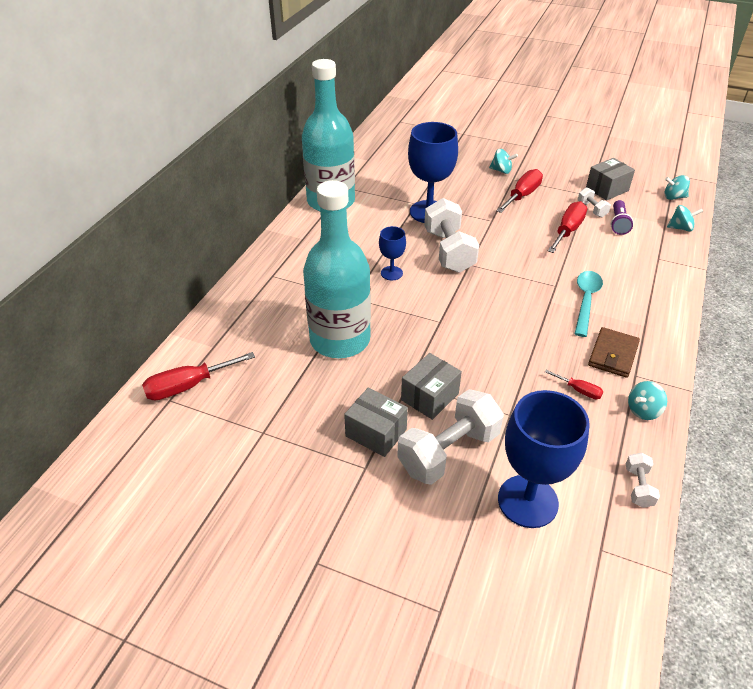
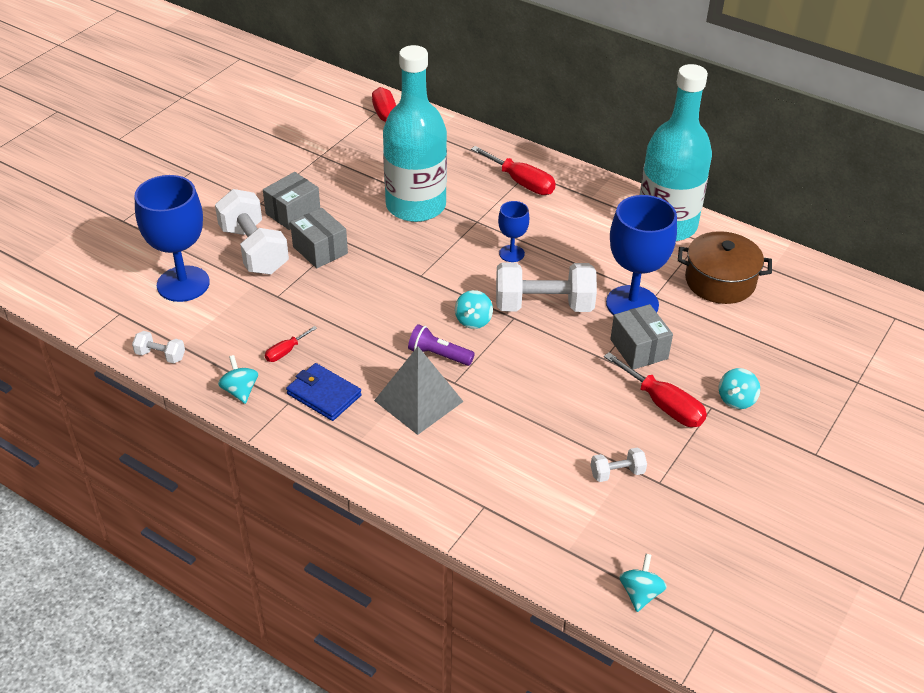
camera: 100 degrees right, 0 degrees up
(389, 178) = (720, 281): none -> brown pot
(567, 230) = (567, 429): red screwdriver -> red screwdriver (521, 182)
(586, 301) = (418, 401): turquoise spoon -> grey pyramid
(607, 189) = (672, 511): grey box -> grey box (639, 349)
(613, 355) = (324, 394): brown wallet -> blue wallet
(618, 223) = (575, 491): purple flashlight -> purple flashlight (438, 355)
(680, 228) = (551, 565): turquoise spinning top -> turquoise spinning top (473, 321)

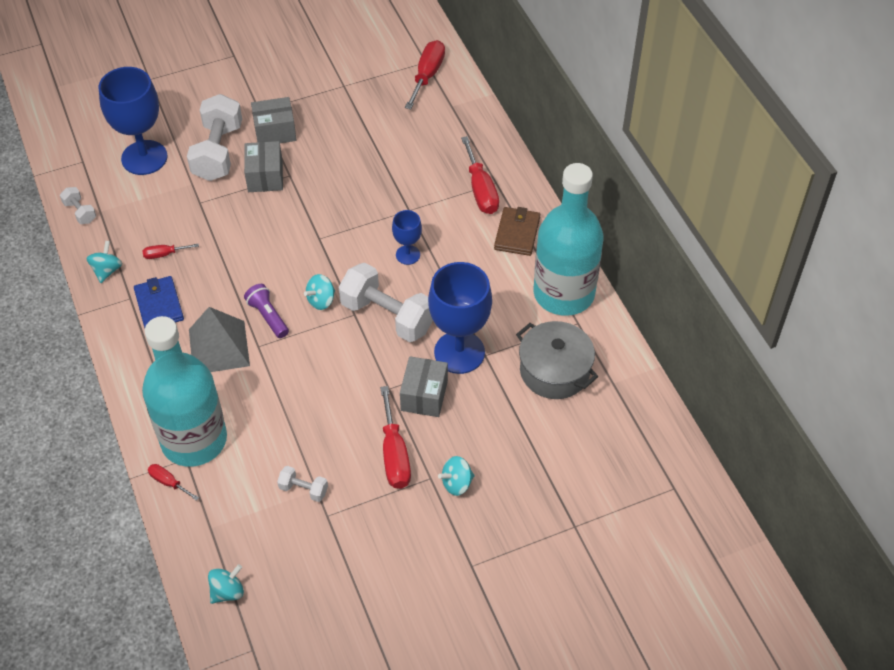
camera: 35 degrees right, 10 degrees up
(416, 206) = (374, 171): turquoise bottle -> turquoise bottle (194, 440)
(488, 535) = (168, 482): none -> red screwdriver
(584, 200) = (517, 233): none -> brown wallet
(720, 281) = (554, 371): brown pot -> grey pot

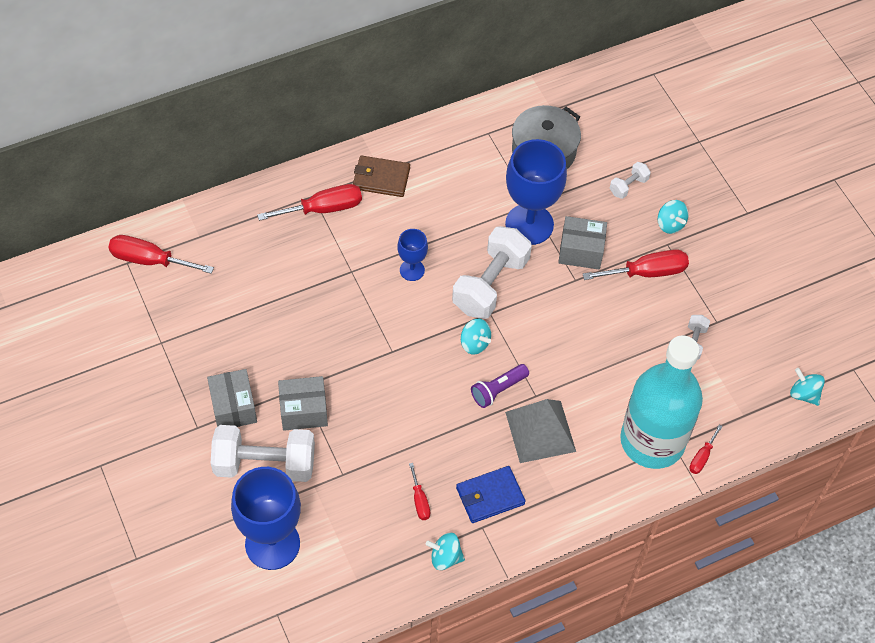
camera: 95 degrees left, 5 degrees up
(80, 212) = (359, 602): white dumbbell -> white dumbbell (628, 186)
(564, 293) = (454, 142): turquoise bottle -> none

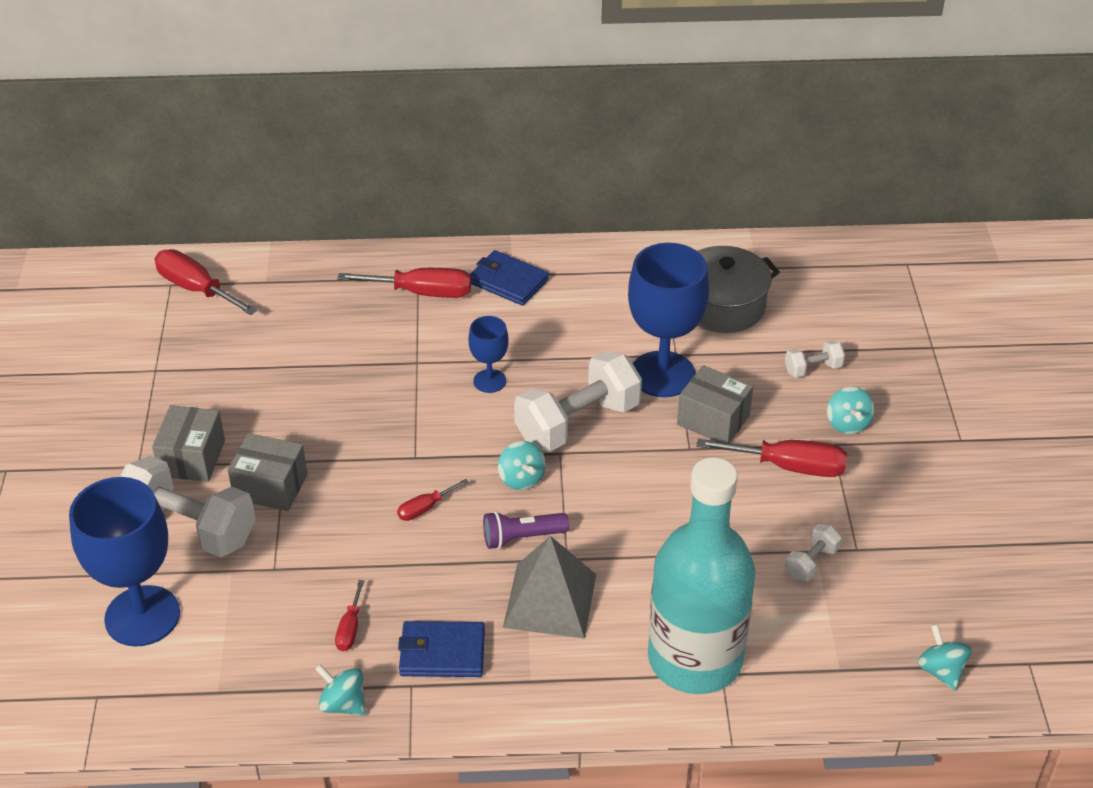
camera: 25 degrees right, 15 degrees down
(381, 178) = (508, 281): brown wallet -> blue wallet
(702, 457) = (754, 701): red screwdriver -> red screwdriver (425, 508)

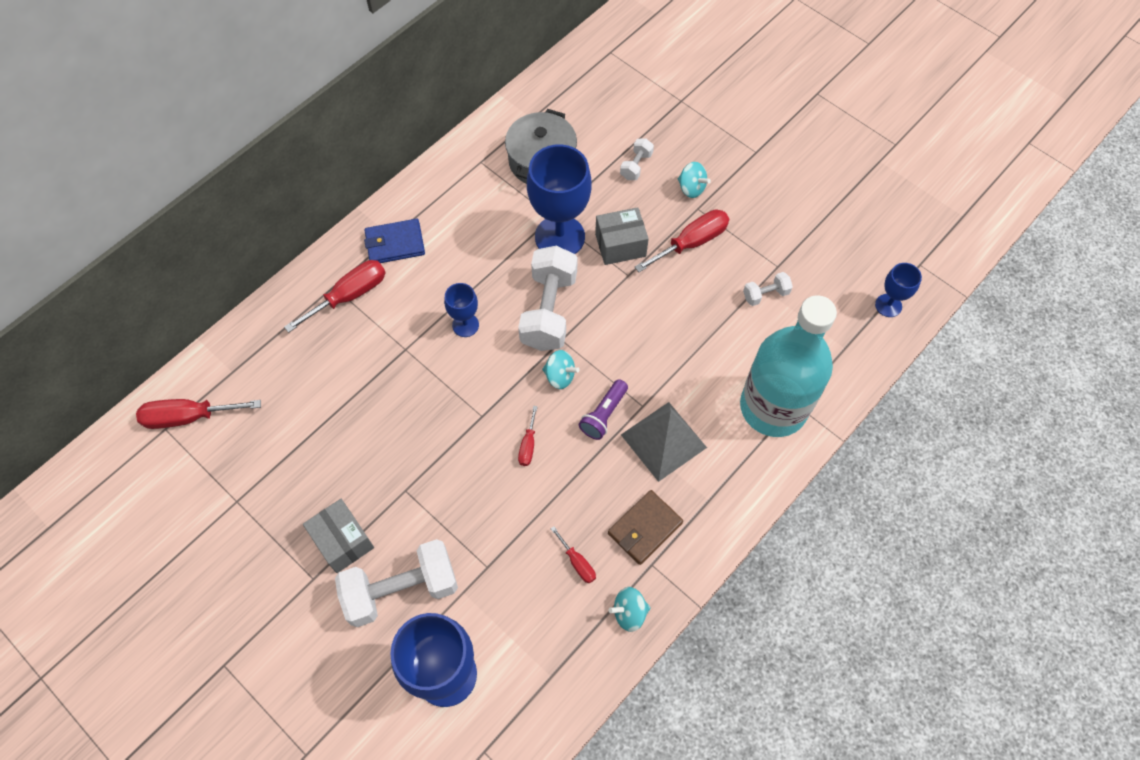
camera: 45 degrees left, 20 degrees up
(270, 487) = (418, 515): grey box -> none
(442, 653) = (645, 528): blue wallet -> brown wallet
(811, 562) = (765, 294): white dumbbell -> white dumbbell turned 75 degrees clockwise
(940, 670) = (888, 305): turquoise spinning top -> blue goblet

